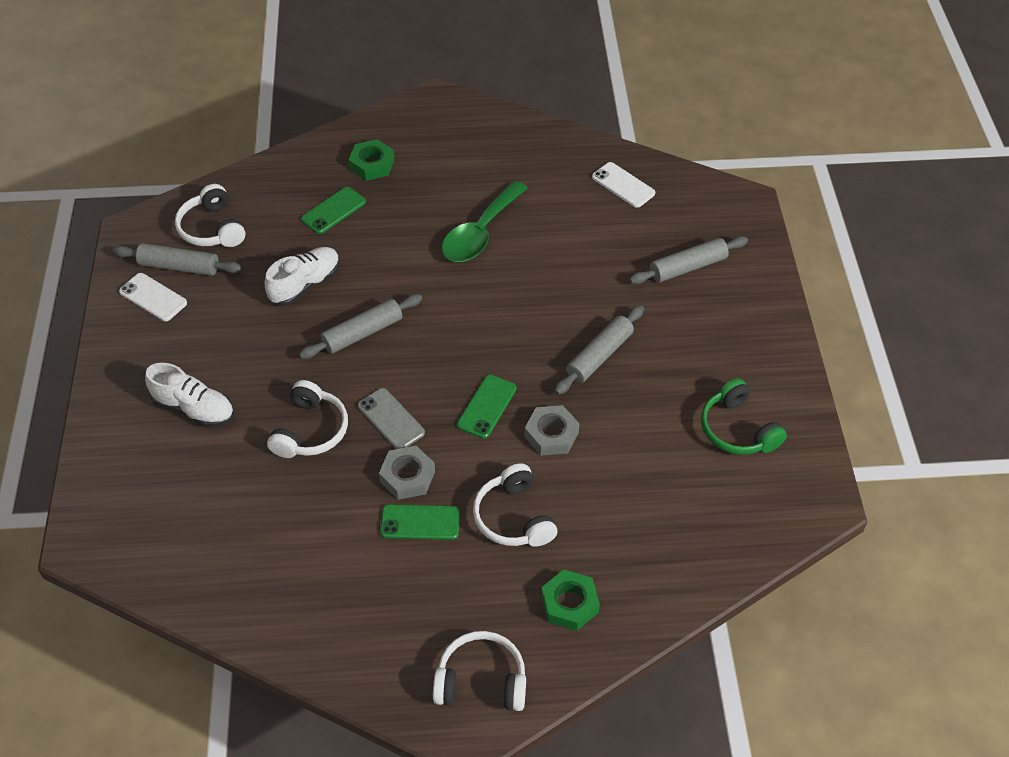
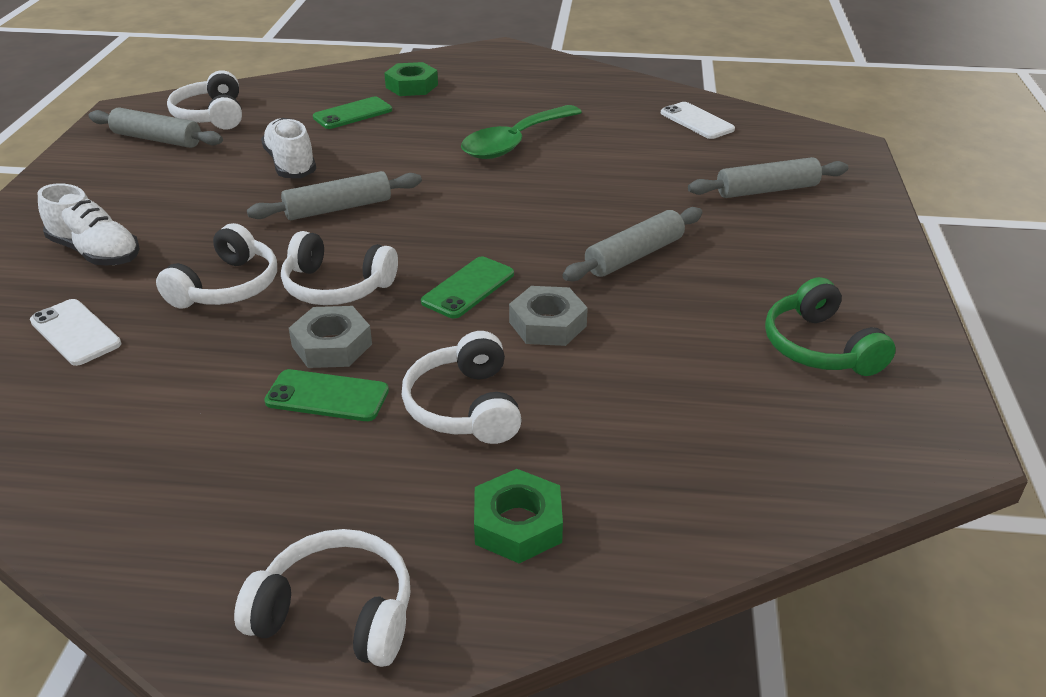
camera: 10 degrees right, 15 degrees down
(153, 297) = (112, 159): white phone -> white phone (75, 332)
(305, 284) = (291, 164): white shoe -> white shoe turned 75 degrees counterclockwise
(391, 419) = (336, 287): grey phone -> white headphones

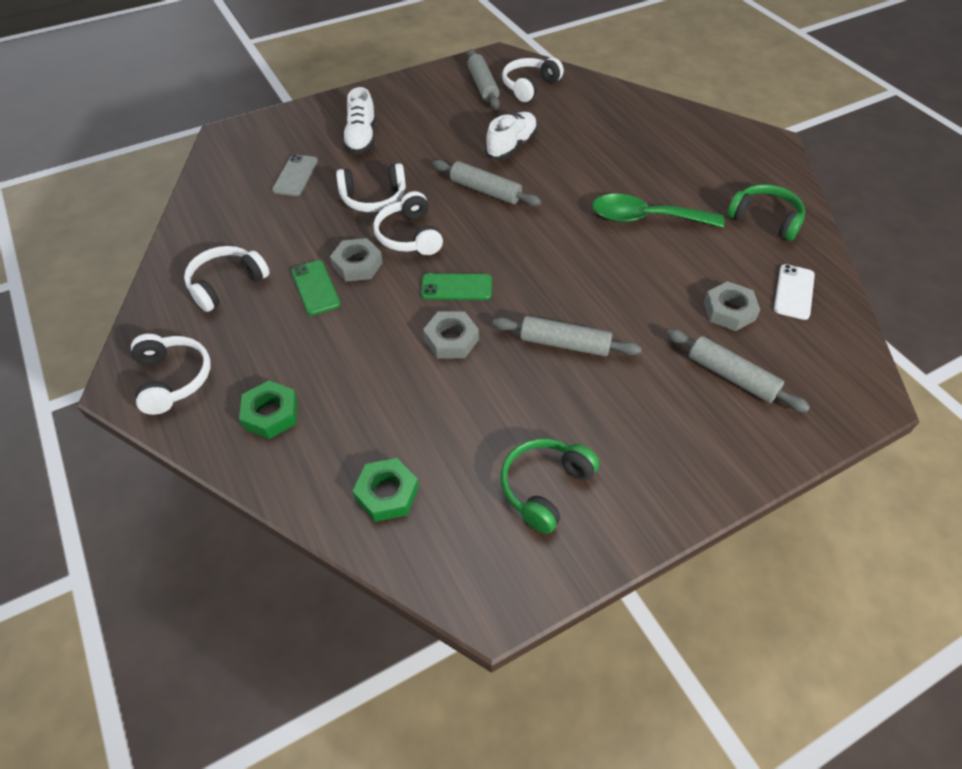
camera: 55 degrees right, 15 degrees up
(75, 332) = (295, 175): white phone -> grey phone
(353, 114) = (597, 133): green phone -> none
(411, 86) = (663, 134): green nut -> green nut (387, 493)
(464, 406) = (347, 344): white headphones -> white headphones (226, 284)
(593, 94) = (765, 219): none -> green headphones
(686, 157) = (729, 311): none -> grey nut

